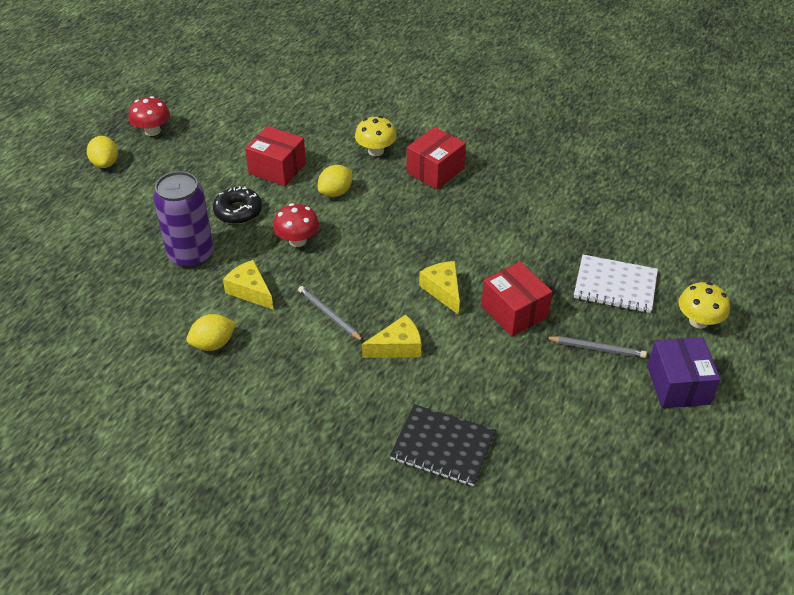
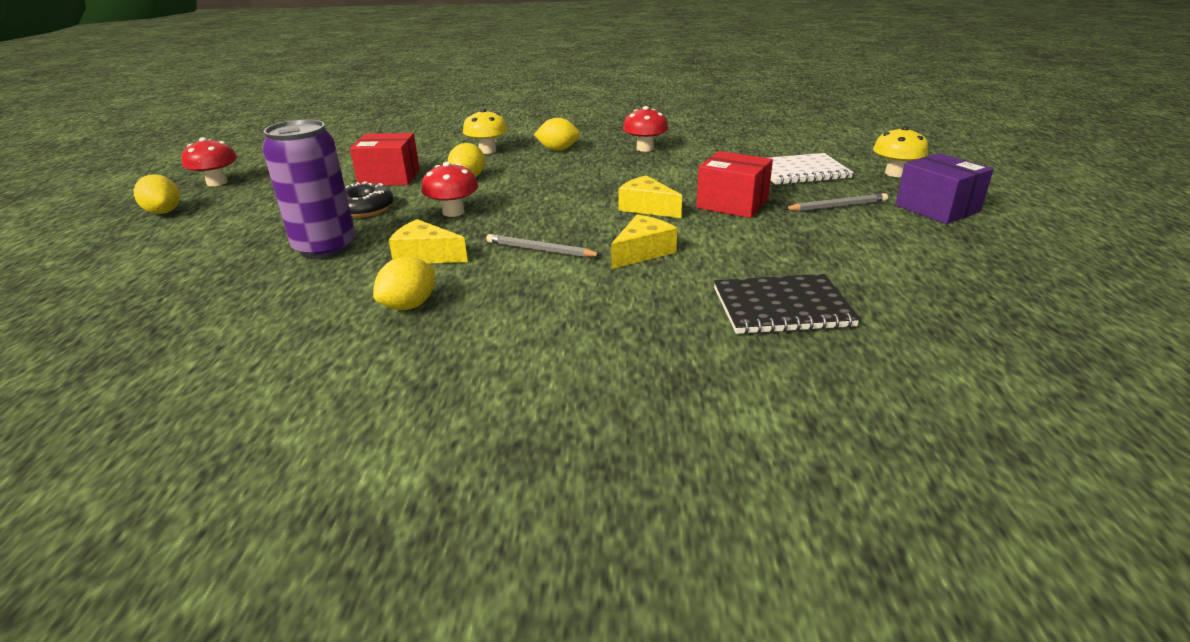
camera: 25 degrees left, 15 degrees down
(435, 171) = (558, 150): red box -> yellow lemon
(511, 196) = (645, 148): none -> red mushroom

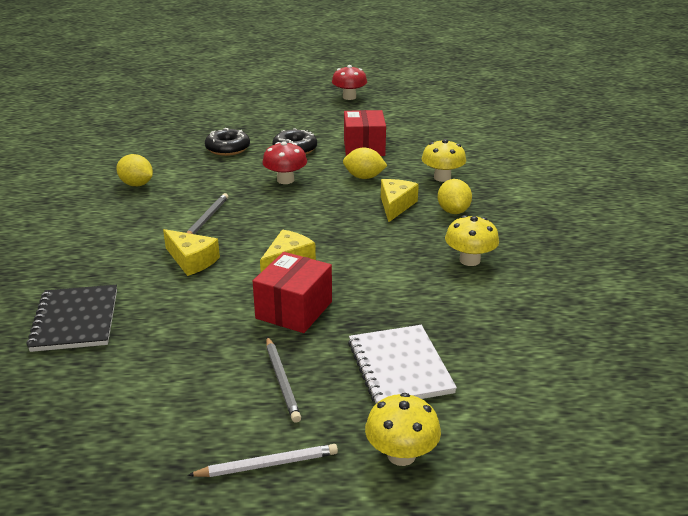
camera: 85 degrees right, 0 degrees up
(164, 212) = (295, 95): yellow lemon -> none
(325, 248) = (228, 148): purple can -> black donut
(425, 256) = (207, 180): yellow cheese -> yellow cheese (395, 205)
(645, 148) = (469, 260): red mushroom -> yellow mushroom
(937, 208) = (267, 465): purple box -> white pencil

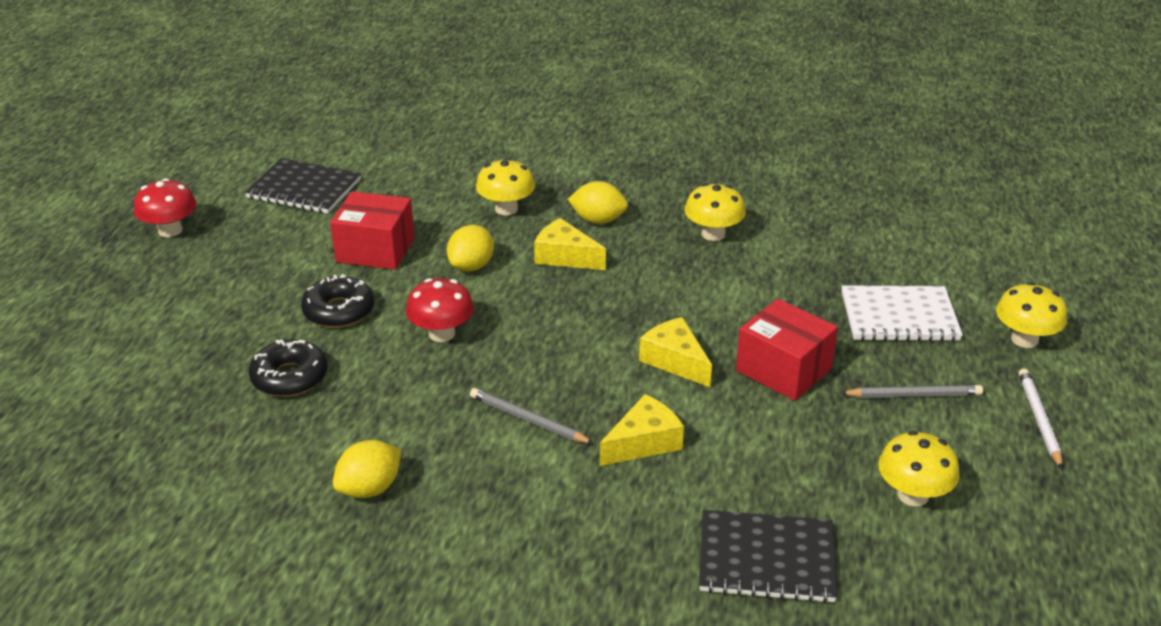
camera: 75 degrees left, 5 degrees up
(148, 385) = (913, 495): none -> yellow mushroom
(417, 118) = (304, 189): none -> black notebook

